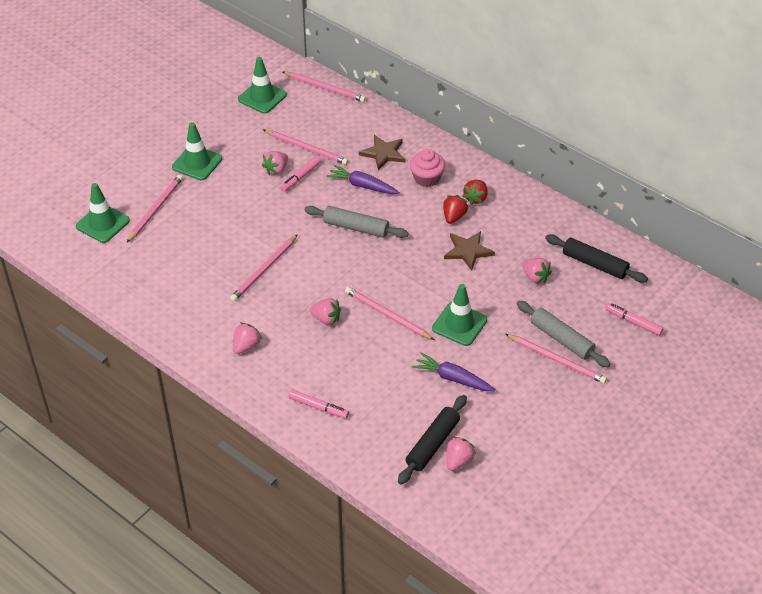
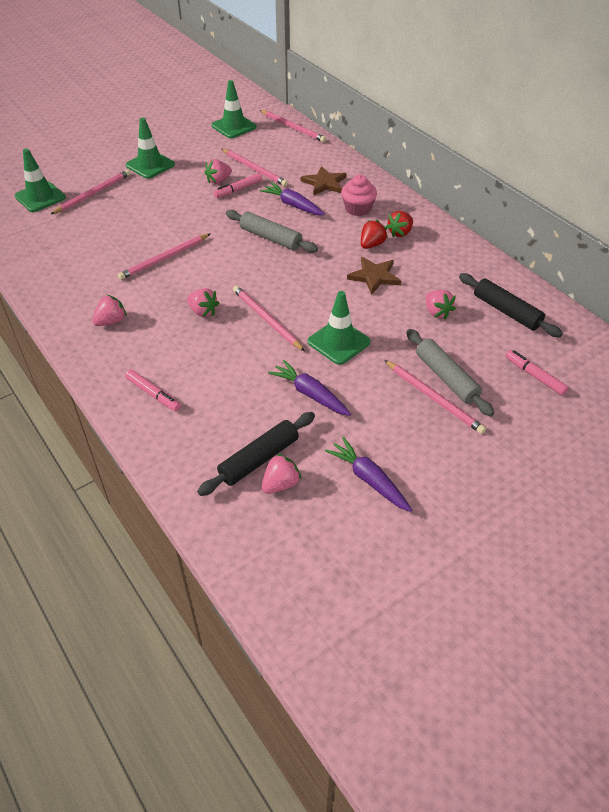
camera: 15 degrees right, 0 degrees up
(526, 441) = (369, 479): none -> purple carrot

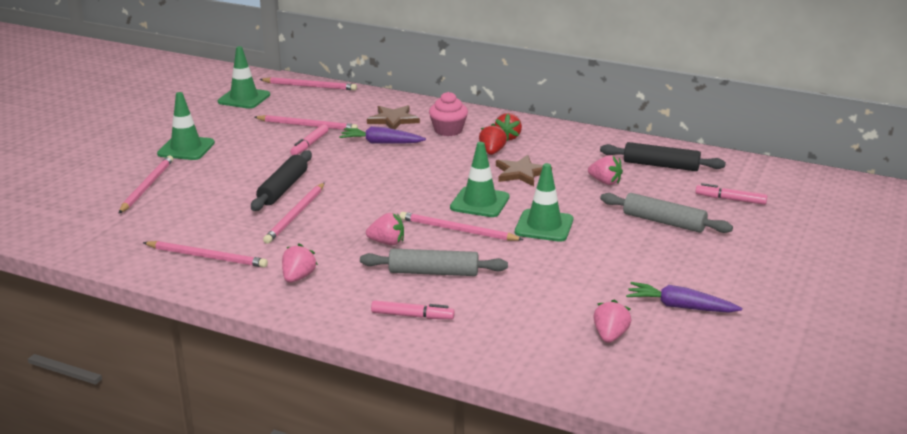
camera: 30 degrees left, 20 degrees down
(40, 197) = (84, 204): green traffic cone -> green traffic cone (480, 202)
(218, 181) = (280, 143): pink strawberry -> none
(259, 459) = (570, 326): black rolling pin -> black rolling pin (283, 188)
(270, 238) = (388, 172): grey rolling pin -> grey rolling pin (433, 272)
(310, 394) = (562, 268): purple carrot -> none
(434, 398) = (669, 238): pink pencil -> pink pencil (207, 257)

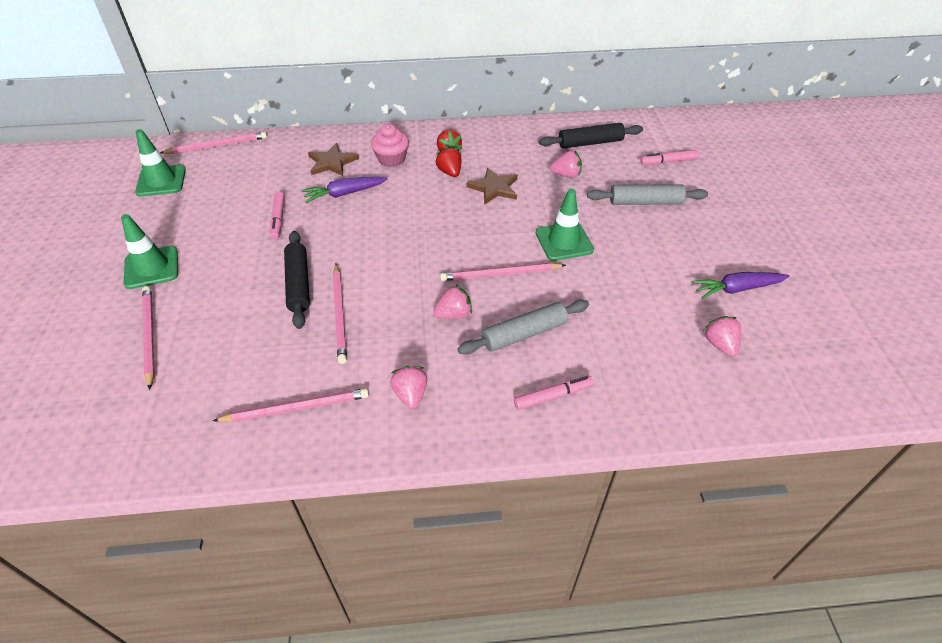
camera: 30 degrees left, 20 degrees up
(307, 126) = (256, 195): pink pencil -> none
(480, 202) = (490, 234): green traffic cone -> none

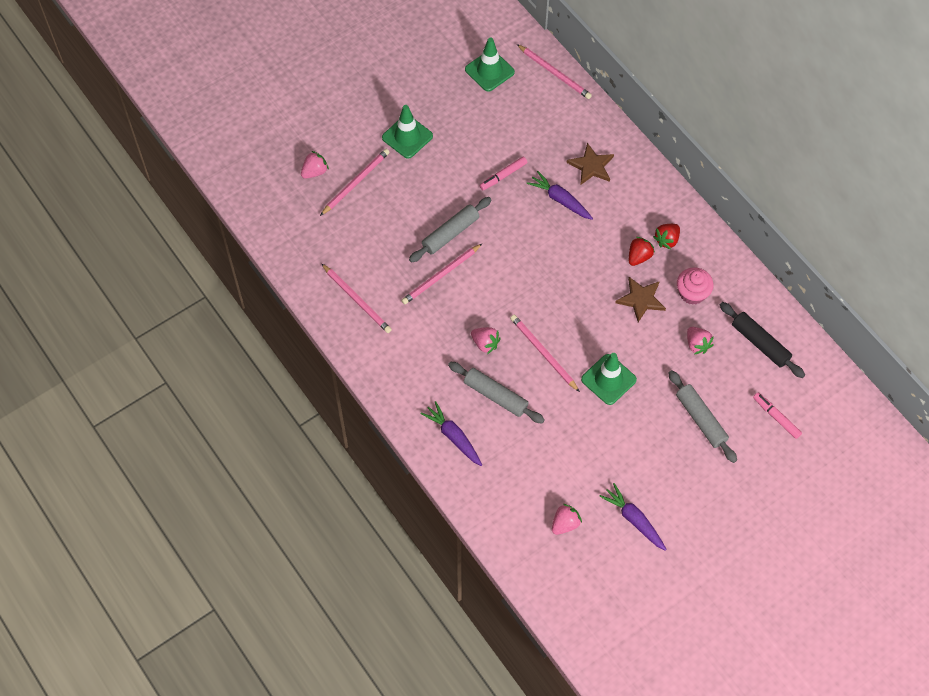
camera: 60 degrees right, 15 degrees up
(299, 284) = (450, 233): black rolling pin -> grey rolling pin
(391, 159) = (625, 205): pink cupcake -> pink cupcake (692, 293)
(410, 395) = (404, 355): pink strawberry -> pink strawberry (314, 172)
(553, 396) = (453, 437): pink marker -> purple carrot

